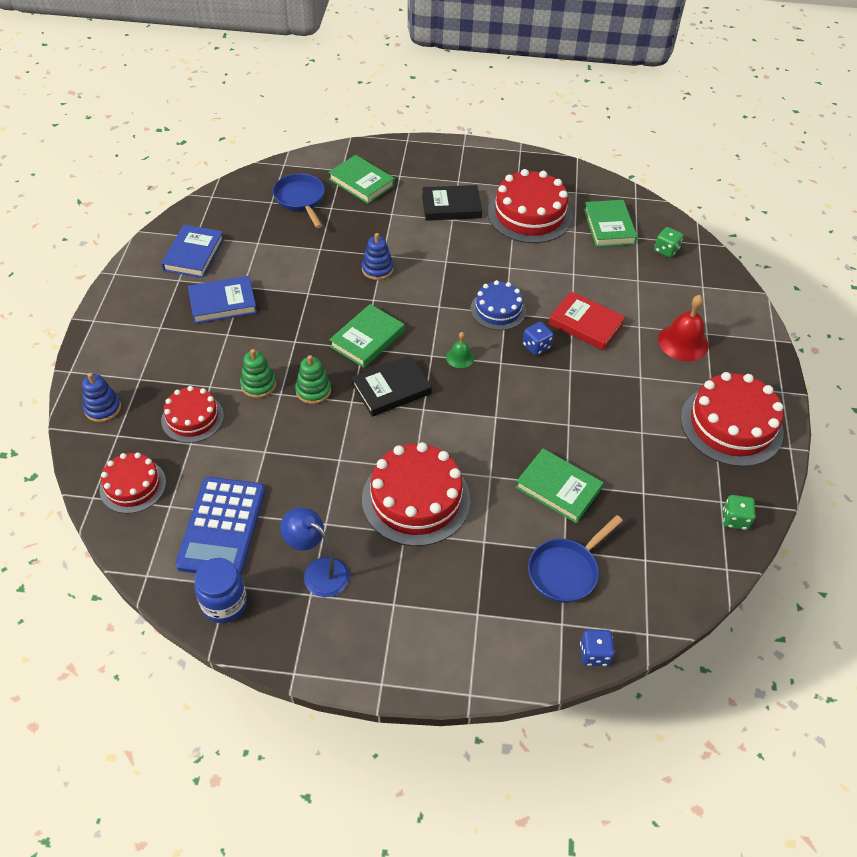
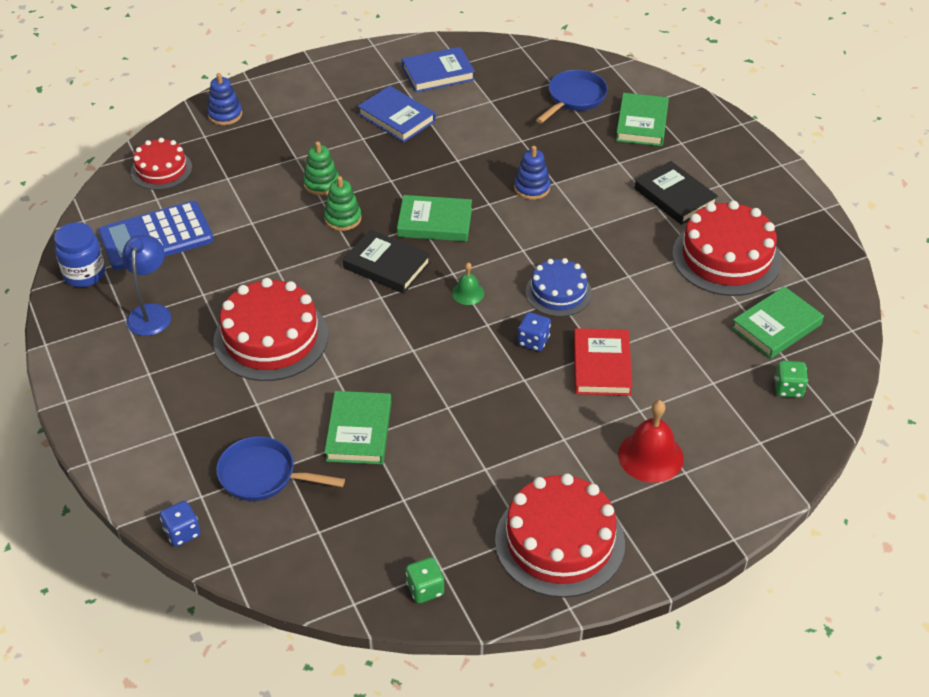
camera: 60 degrees right, 5 degrees down
(192, 418) = (254, 165): red cake -> none

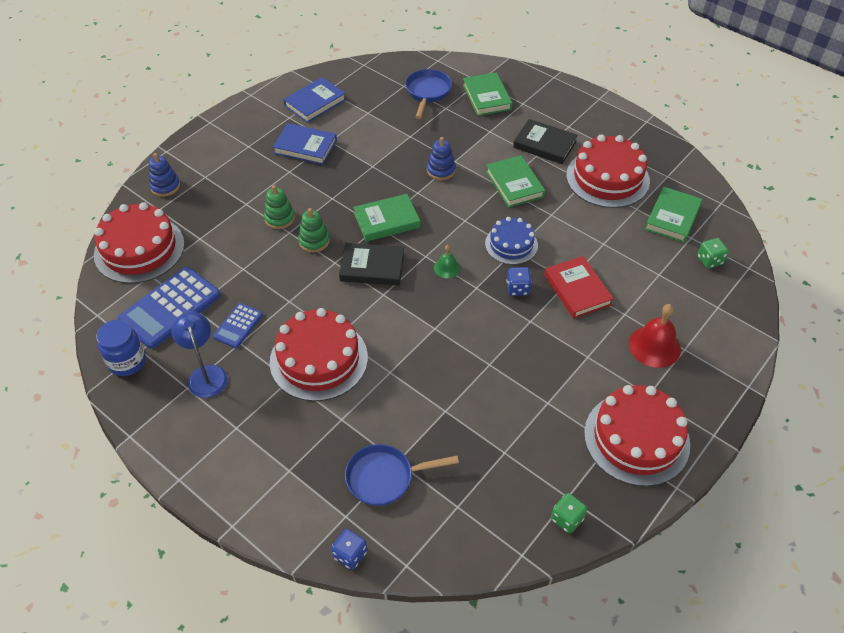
camera: 25 degrees left, 5 degrees up
(161, 169) = (139, 249): red cake -> red cake, size x1.67
(211, 277) = (238, 326): none -> blue calculator
(359, 431) = (436, 410): green book -> green book (514, 184)

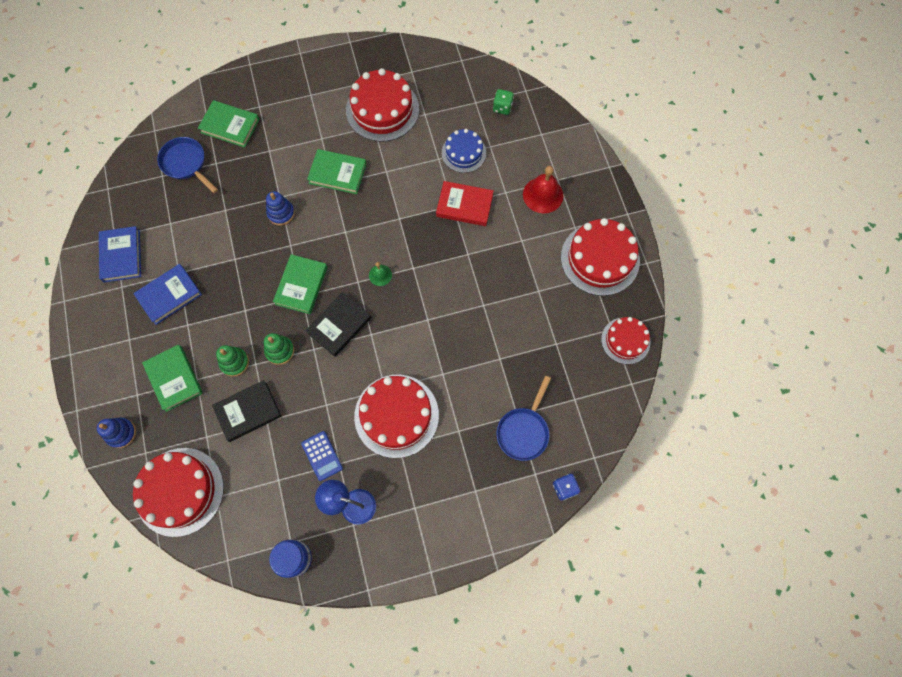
camera: 55 degrees left, 20 degrees up
(170, 308) = (264, 498): blue calculator -> none
(511, 244) = (392, 217): blue cake -> blue cake (463, 153)
(517, 288) = (434, 242): blue dice -> none
(544, 144) = (315, 124): black book -> black book (248, 412)
(567, 519) = (625, 340): green dice -> red cake
(672, 217) = (450, 99): green book -> green book (174, 379)

